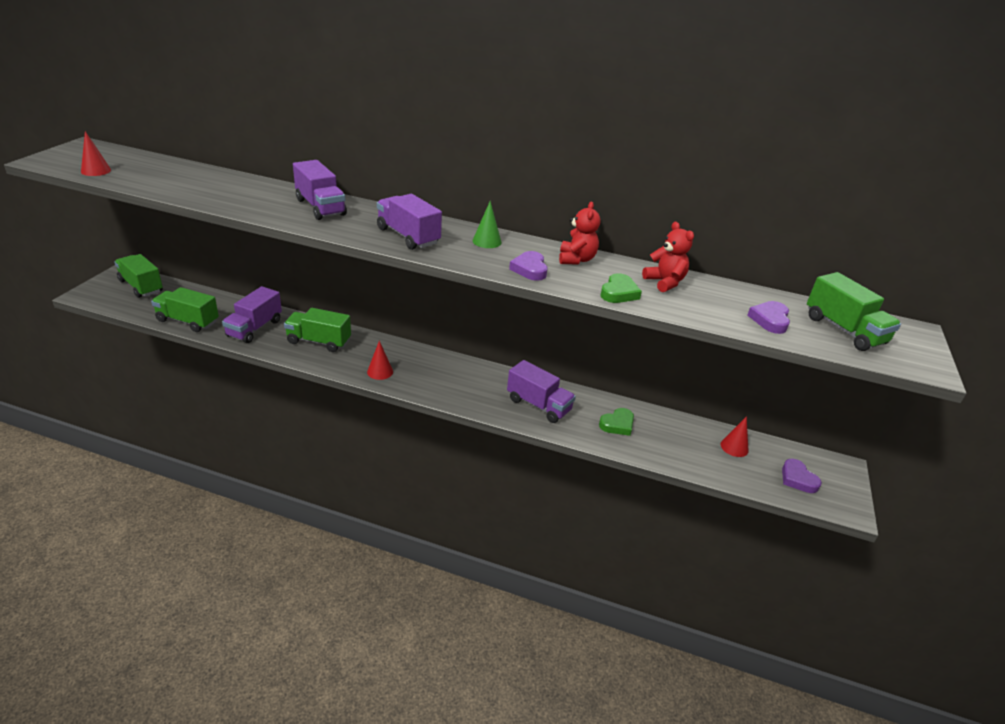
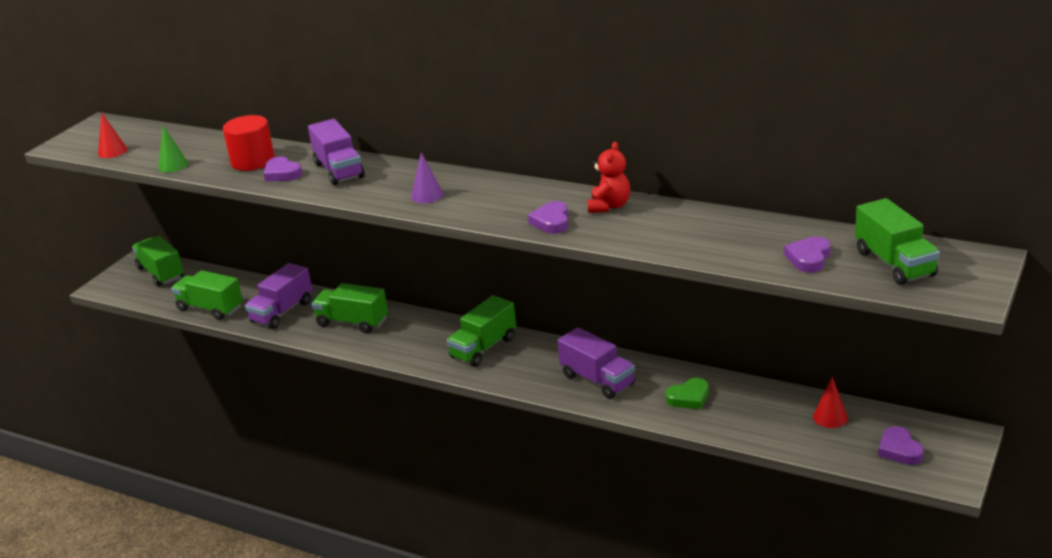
camera: 15 degrees right, 5 degrees down
(236, 192) = (253, 161): none -> red cylinder
(266, 205) = (282, 173): none -> purple heart
(380, 371) = (417, 352): red cone -> none
(408, 236) = (427, 195): purple truck -> purple cone
(436, 371) = (483, 348): none -> green truck
(487, 241) = (513, 193): green cone -> green cone (173, 165)
(619, 293) = (643, 240): green heart -> none
(665, 282) = (703, 224): red teddy bear -> none

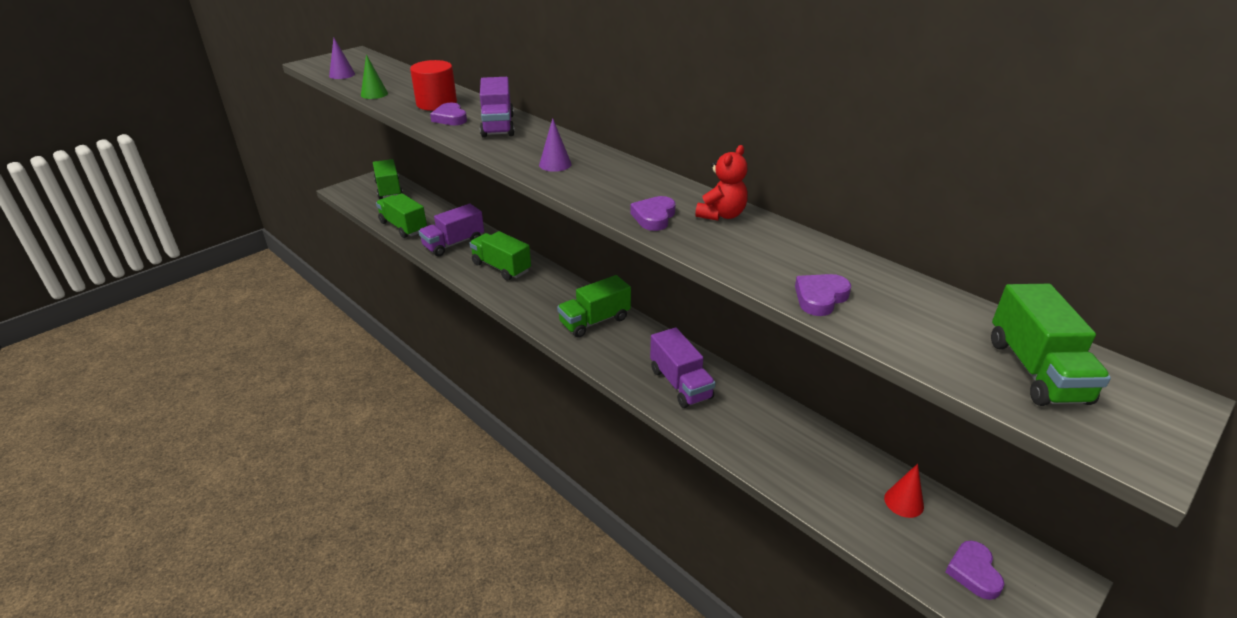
camera: 15 degrees right, 5 degrees up
(112, 151) = (342, 75): red cone -> purple cone
(689, 397) = (761, 430): green heart -> none
(808, 258) = (923, 333): purple heart -> purple heart (820, 298)

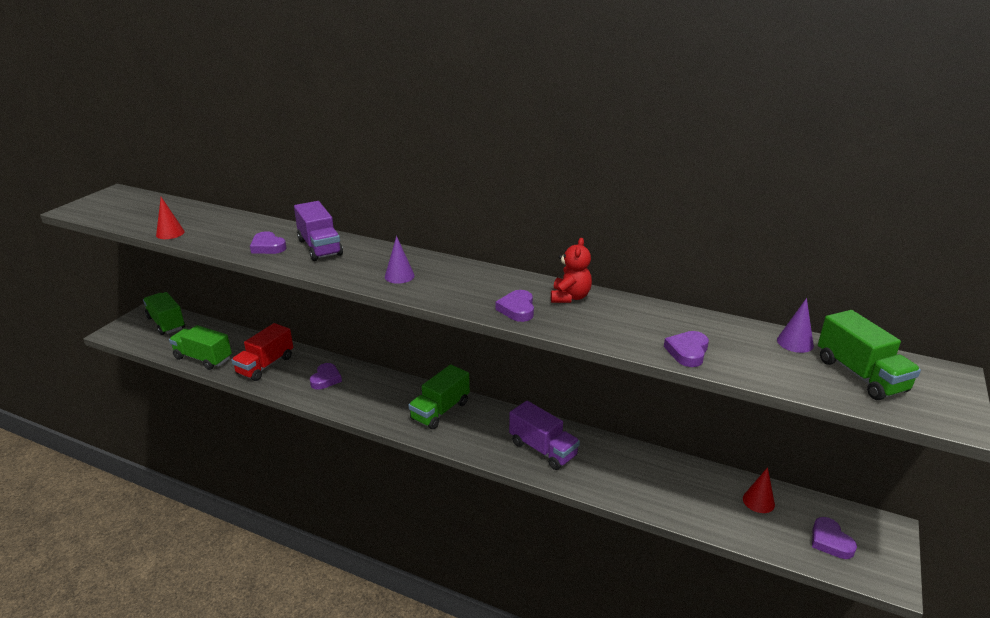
camera: 20 degrees left, 5 degrees down
(342, 75) = (119, 217): purple cone -> purple cone (795, 342)
(374, 94) = (170, 233): green cone -> red cone
(436, 103) = (243, 234): red cylinder -> none
(454, 244) = (265, 365): purple truck -> red truck
(501, 267) = (326, 379): green truck -> purple heart

